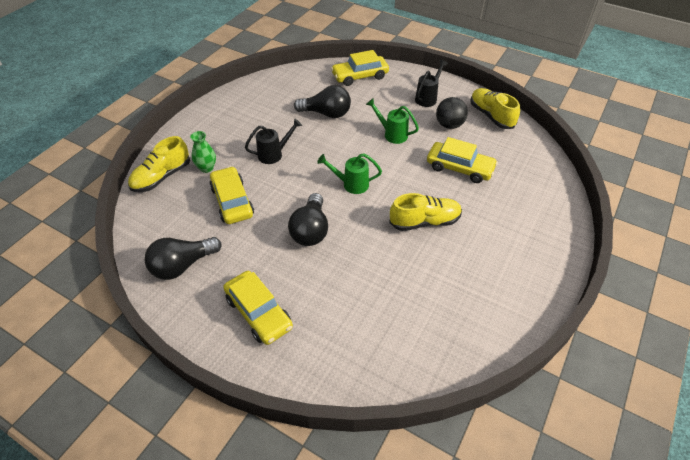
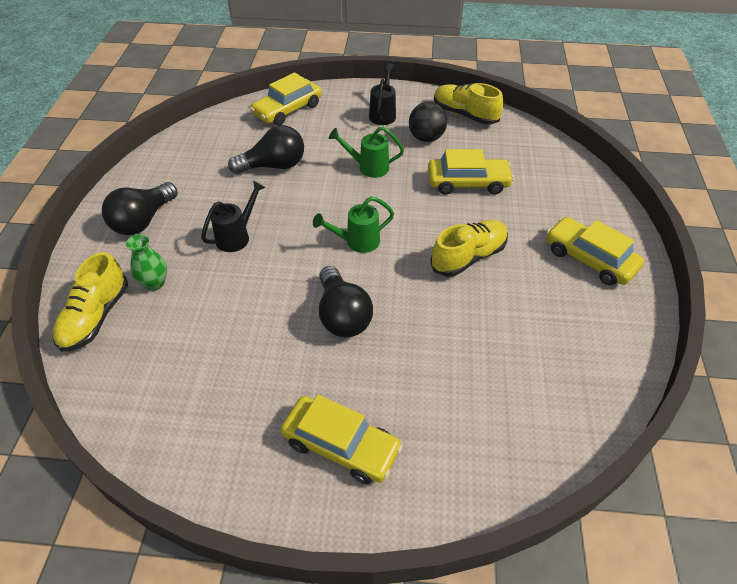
camera: 25 degrees left, 0 degrees up
(182, 265) = (199, 426): black light bulb -> black light bulb (143, 221)
(232, 201) = (217, 315): yellow car -> yellow car (589, 259)

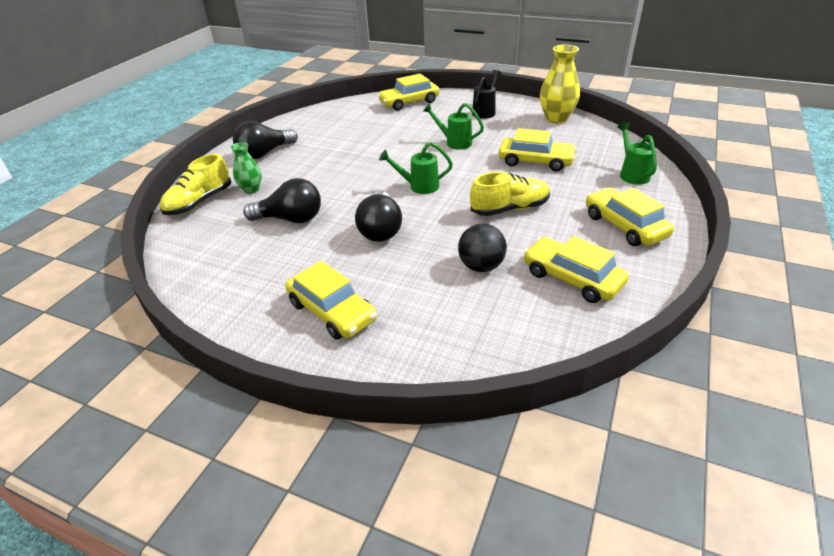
camera: 20 degrees right, 10 degrees down
(237, 236) = (327, 171): black watering can -> none
(273, 166) = (379, 133): black light bulb -> black light bulb (290, 219)
(426, 138) = (514, 129): black ball -> black ball (481, 266)
(464, 114) = (556, 118): yellow shoe -> yellow vase
(567, 340) = (572, 278): none -> yellow car
(571, 185) = (632, 174): none -> green watering can

